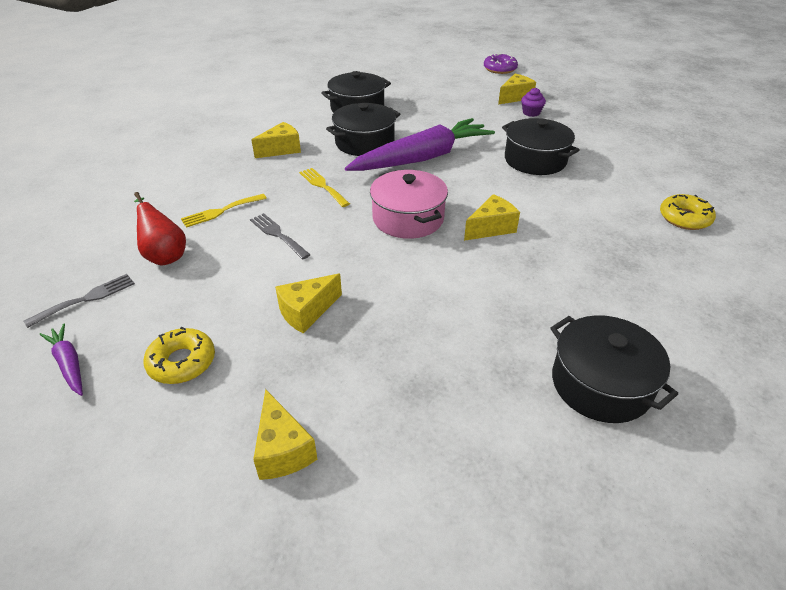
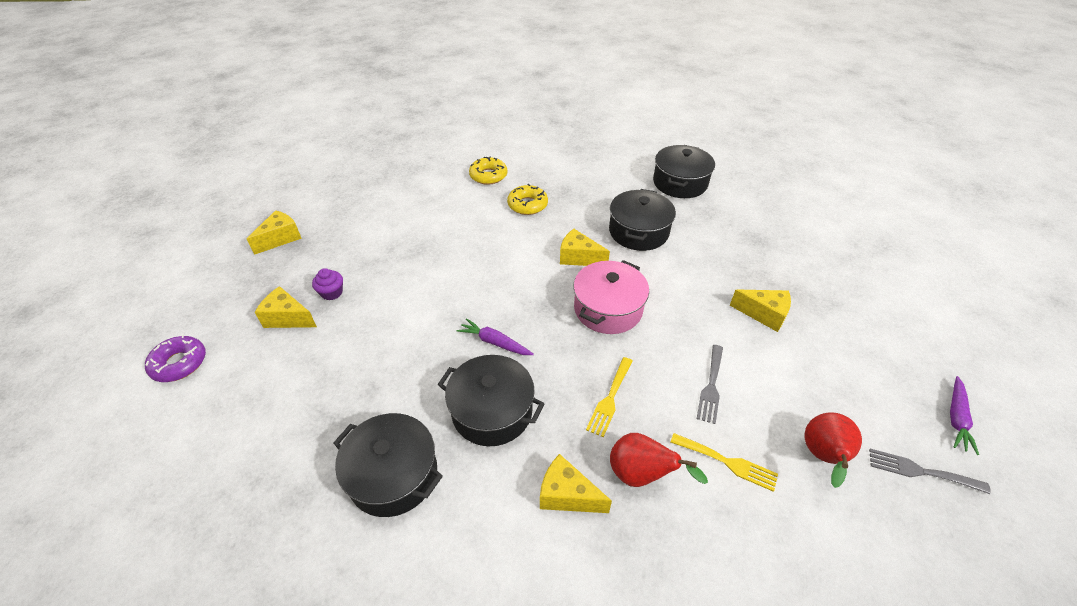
camera: 120 degrees left, 5 degrees up
(182, 362) = (872, 352): yellow donut -> yellow donut (527, 205)
(259, 176) = (641, 474): none -> red pear
(283, 450) = (850, 271): yellow cheese -> yellow cheese (280, 238)
(422, 158) = (495, 342): purple carrot -> purple carrot, size x0.43
(535, 160) = (446, 262): black pot -> black pot (638, 232)

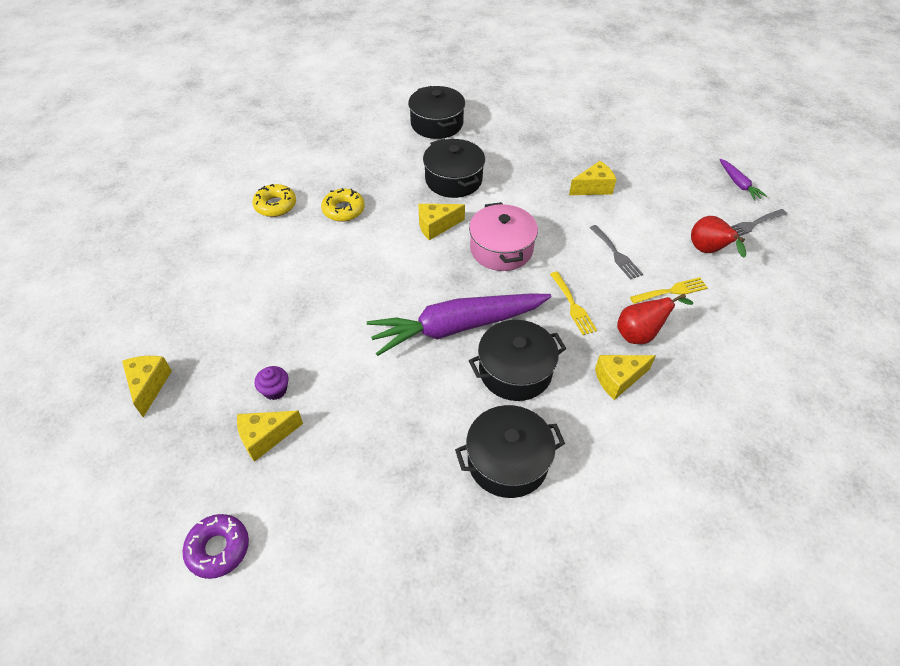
camera: 45 degrees left, 5 degrees up
(495, 342) = (457, 327): purple carrot -> purple carrot, size x2.34

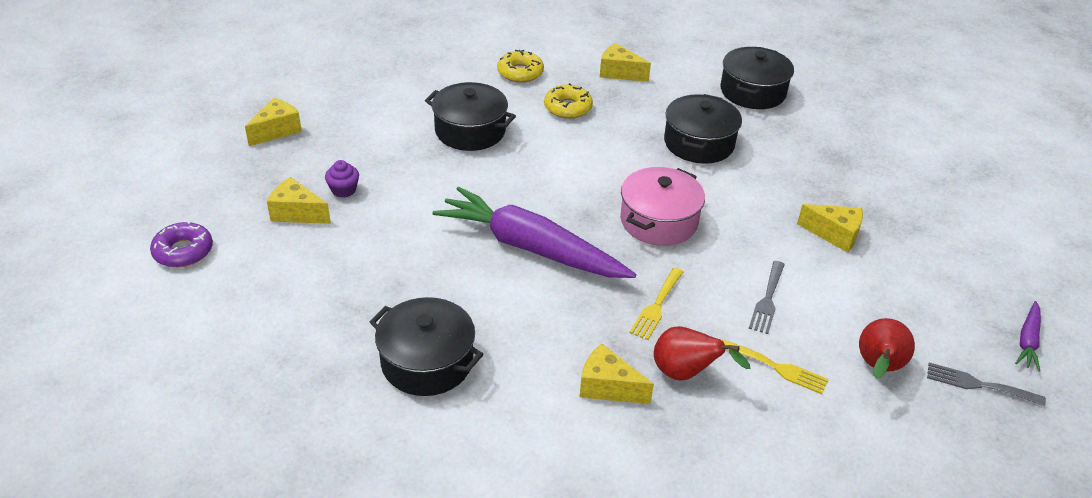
camera: 45 degrees right, 10 degrees down
(436, 226) = (627, 167): yellow cheese -> yellow cheese (619, 73)
(515, 371) = (529, 311): black pot -> black pot (470, 131)

